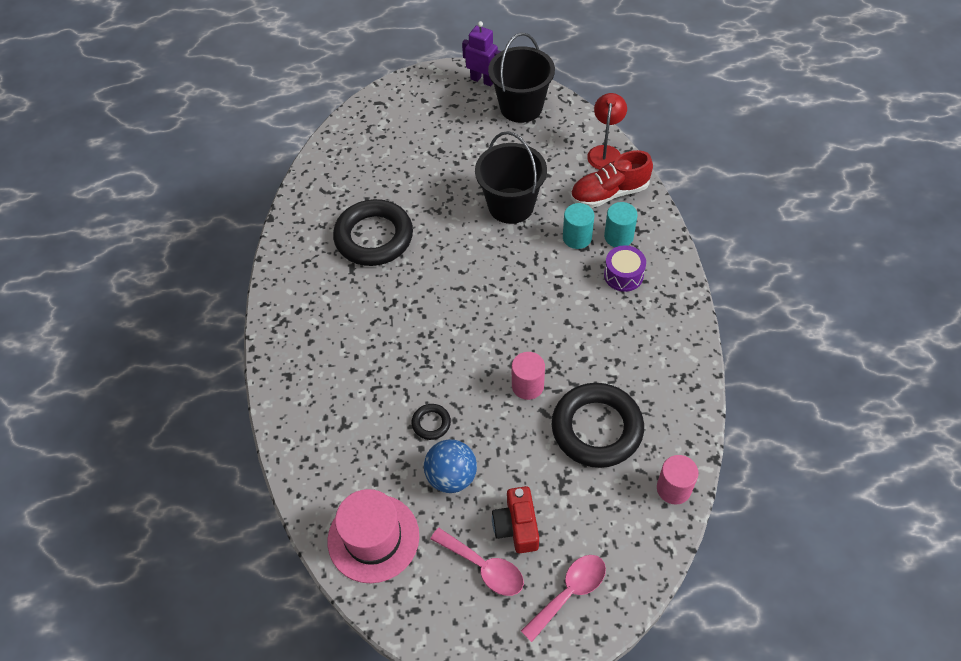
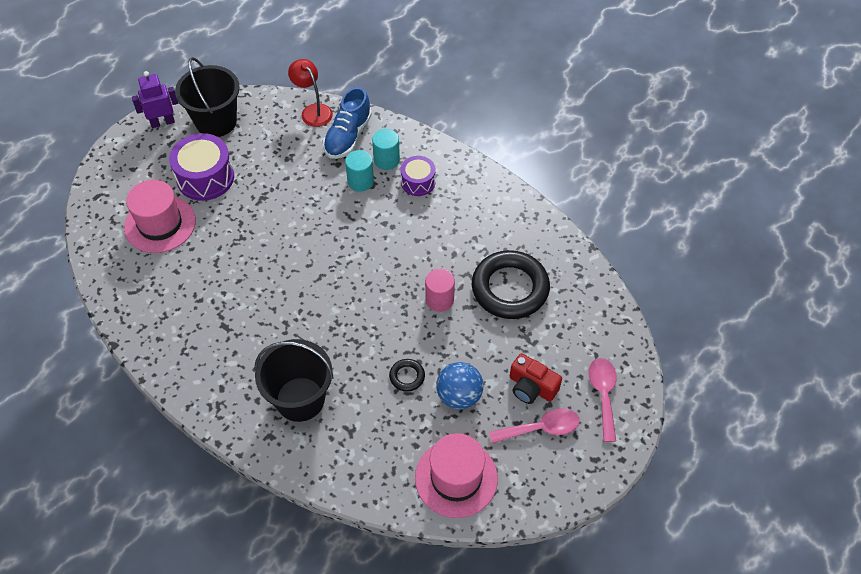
camera: 50 degrees left, 0 degrees up
(374, 237) = (215, 293): black ring -> none
(395, 155) = (160, 224): none -> pink hat
(465, 144) = (205, 177): none -> purple drum
(511, 205) = (290, 194): black bucket -> black bucket (300, 399)
(609, 193) = (348, 136): red shoe -> blue shoe
(673, 488) = (590, 284): pink cylinder -> none

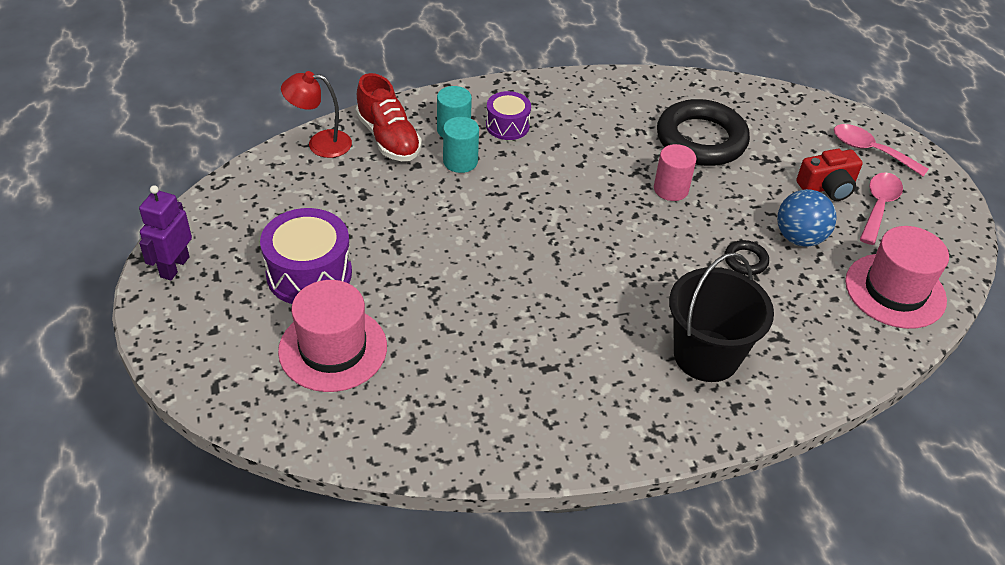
camera: 55 degrees left, 10 degrees down
(216, 121) = (235, 222): black bucket -> none
(348, 136) = (388, 138): blue shoe -> red shoe

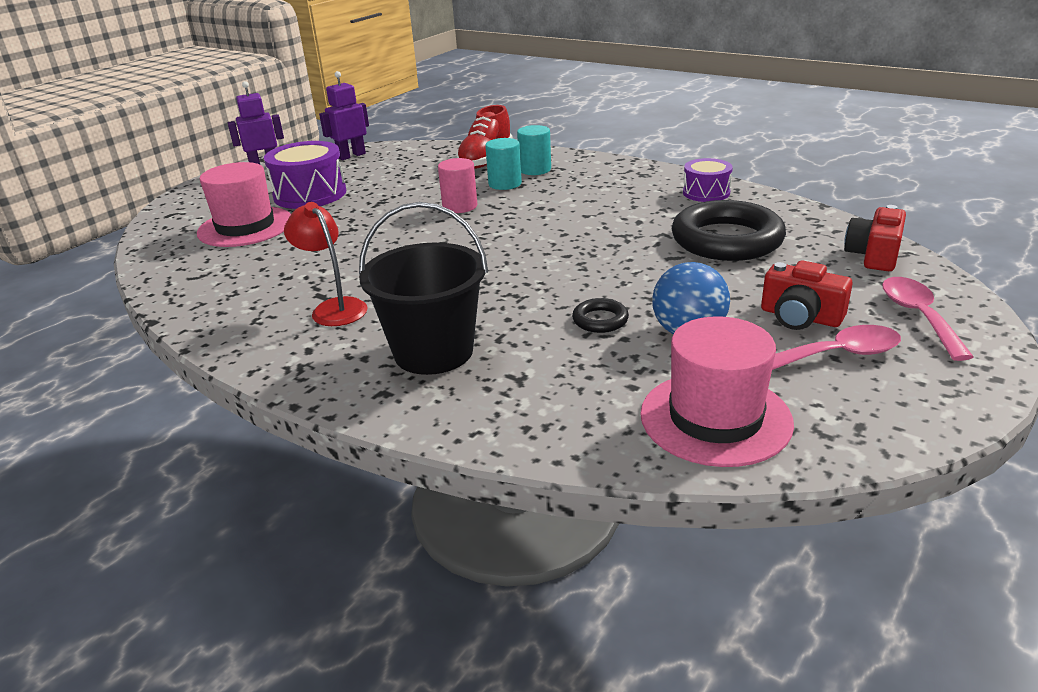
camera: 55 degrees right, 15 degrees down
(241, 200) = (351, 156): none -> purple robot
(320, 143) = (443, 149): red lamp -> red lamp (334, 308)
(507, 125) = (577, 180): purple drum -> purple drum (706, 193)
(671, 189) = (630, 254): pink cylinder -> pink cylinder (460, 206)
(789, 108) = (873, 255): none -> red camera

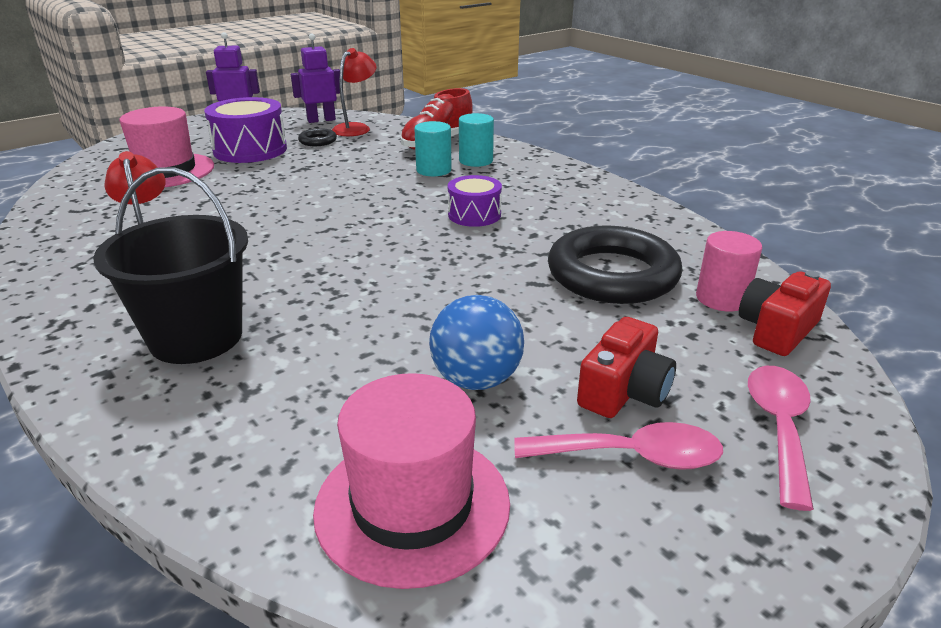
camera: 15 degrees right, 0 degrees up
(394, 158) = (356, 128): none -> red lamp
(460, 206) = (370, 185): pink cylinder -> pink cylinder (721, 299)
(600, 320) = (394, 341): black ring -> black ring (318, 141)
(706, 193) = (633, 216): purple drum -> purple drum (474, 215)
(800, 317) = (624, 391): red camera -> red camera turned 105 degrees counterclockwise

